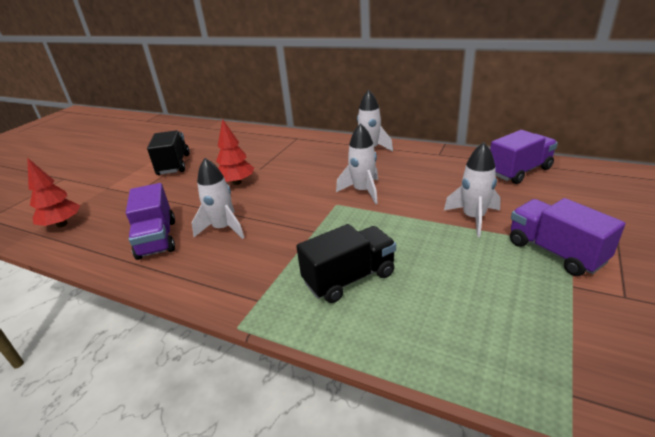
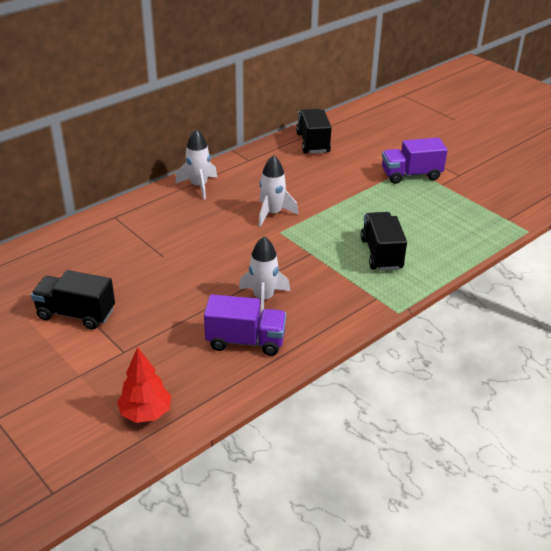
camera: 70 degrees left, 5 degrees up
(237, 182) = (179, 276): red tree -> none
(473, 218) = (354, 184): white rocket -> none
(519, 171) = (312, 143): purple truck -> black truck

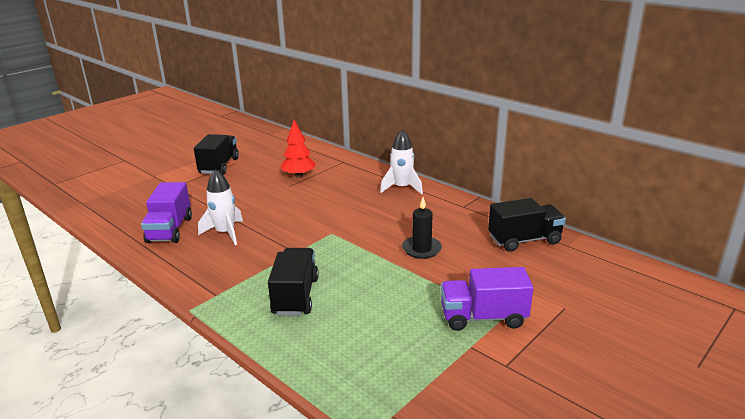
camera: 85 degrees right, 10 degrees down
(145, 413) = (106, 201): red tree -> red tree (299, 175)
(272, 213) = (363, 227): white rocket -> none
(318, 188) = (421, 249): none -> black candle
(381, 254) = (295, 296): black truck -> black truck turned 75 degrees counterclockwise
(411, 175) = (483, 317): purple truck -> purple truck turned 75 degrees counterclockwise

